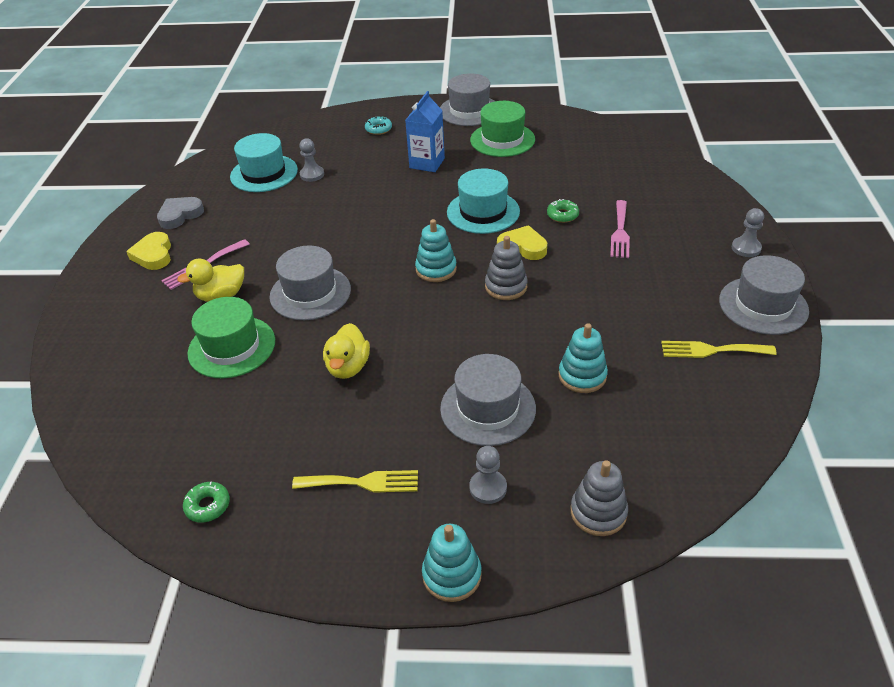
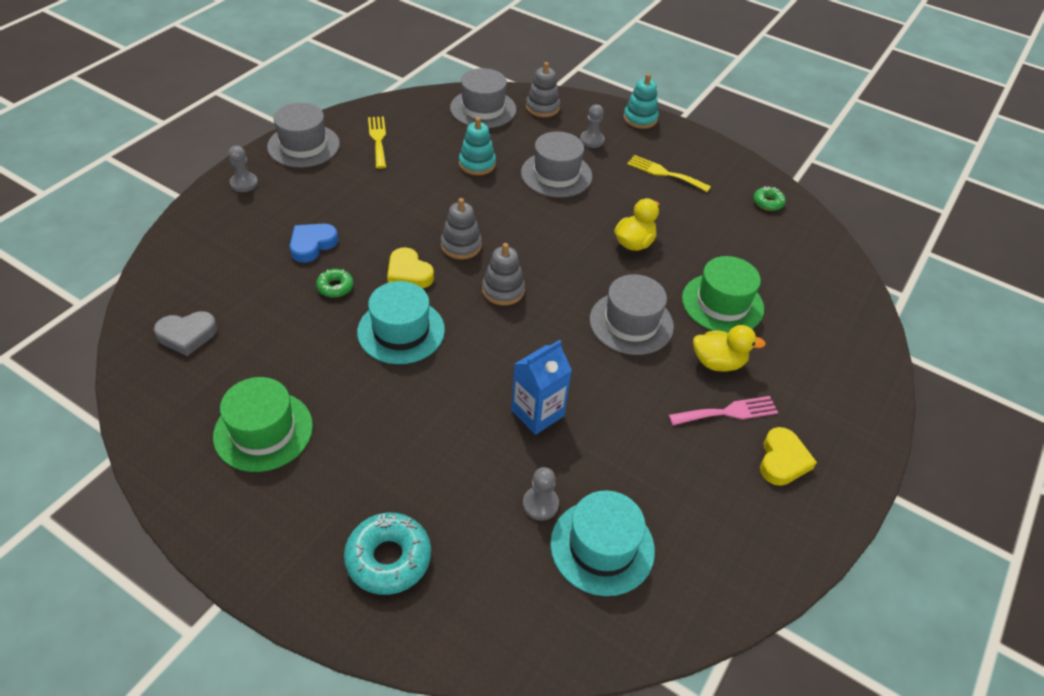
camera: 155 degrees left, 5 degrees up
(180, 215) = (739, 518): grey heart -> grey heart (187, 335)
(378, 129) = (388, 558): turquoise donut -> turquoise donut, size x1.83
(427, 163) = (388, 441): blue carton -> blue carton (537, 413)
(436, 269) = (503, 290): turquoise stacking toy -> grey stacking toy
(469, 111) = (233, 523): grey hat -> grey hat (483, 109)
(620, 232) = (312, 245): pink fork -> blue heart
(711, 350) = (378, 139): yellow fork -> yellow fork turned 135 degrees counterclockwise

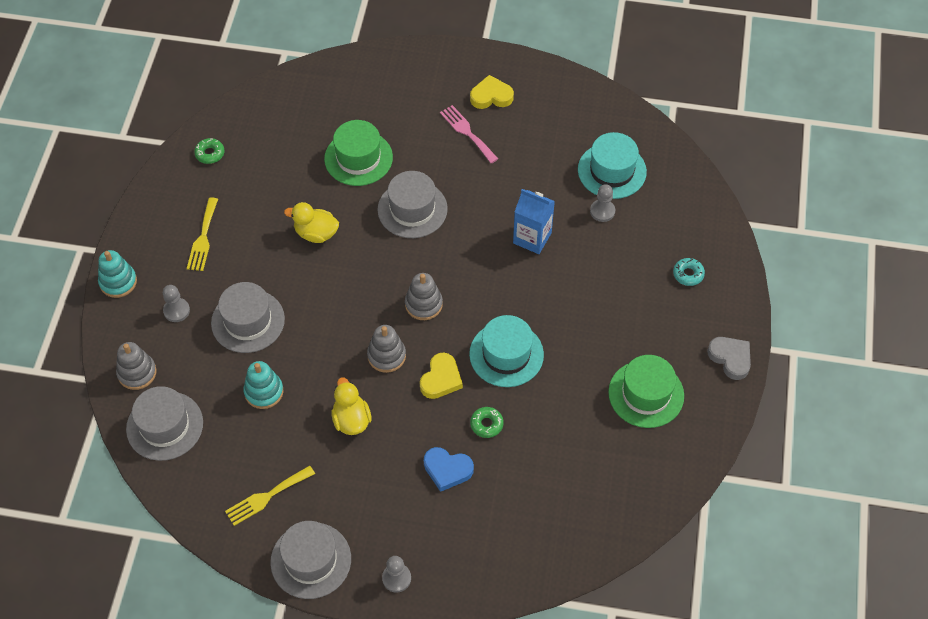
camera: 110 degrees left, 10 degrees up
(187, 335) = (596, 500): grey heart -> grey heart (730, 358)
(388, 558) = (688, 274): turquoise donut -> turquoise donut, size x0.55
(718, 362) = (423, 147): yellow duck -> yellow duck (351, 420)

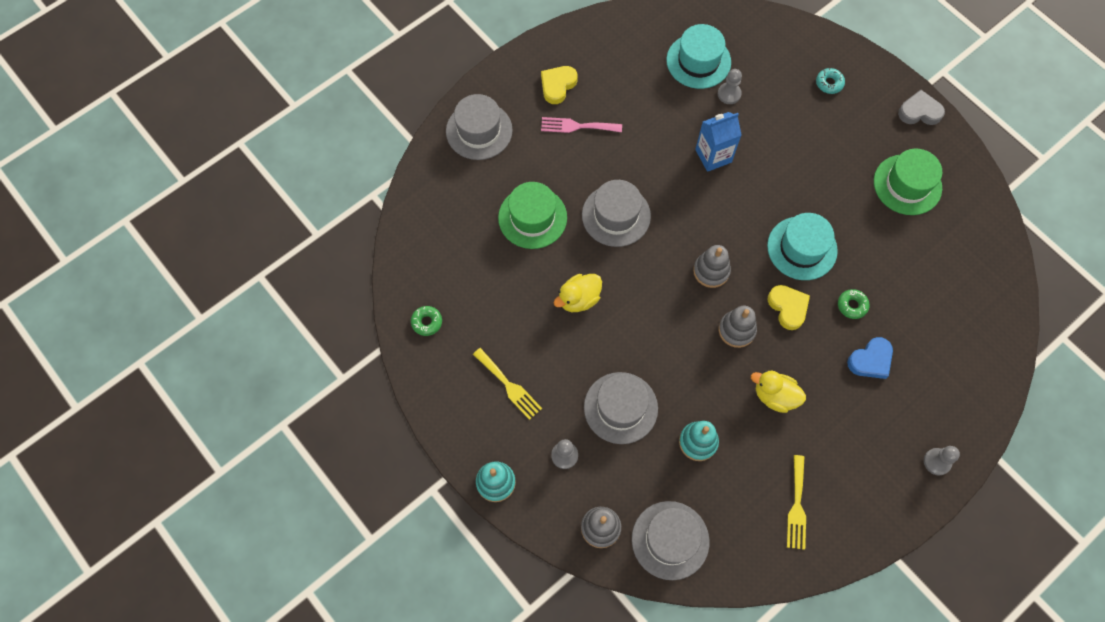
camera: 50 degrees left, 10 degrees up
(311, 560) = (877, 513): grey hat -> grey hat (479, 131)

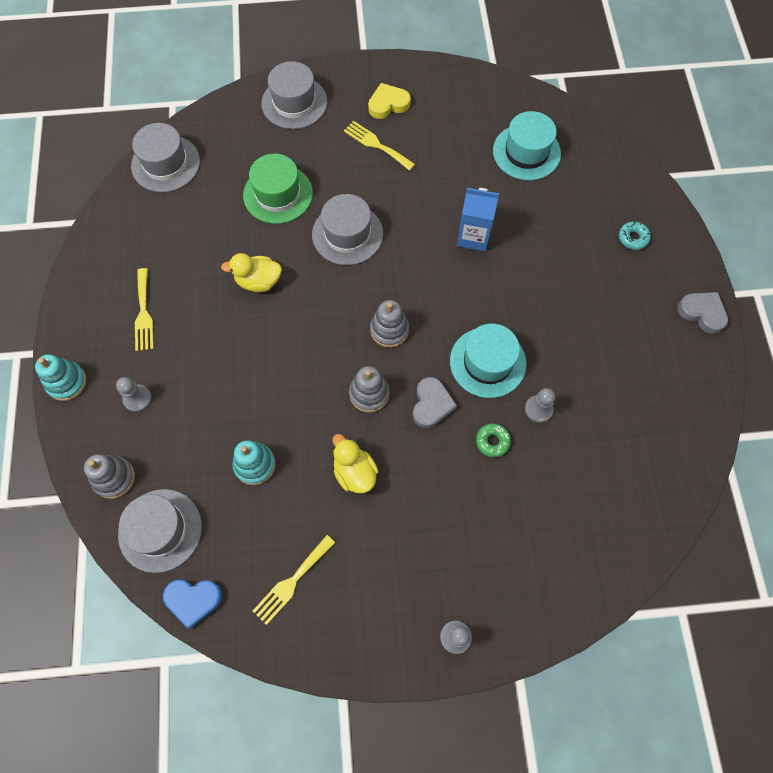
camera: 35 degrees right, 0 degrees up
(427, 322) = (126, 223): green donut -> none
(577, 126) = (376, 144): pink fork -> yellow fork
(620, 408) = (216, 391): grey hat -> grey hat (165, 164)
(729, 94) = (531, 194): grey pawn -> grey pawn (538, 409)
(788, 307) = (431, 404): yellow heart -> grey heart
(870, 360) = (469, 501): blue heart -> blue heart (193, 600)
(907, 184) = (636, 369): green hat -> none

